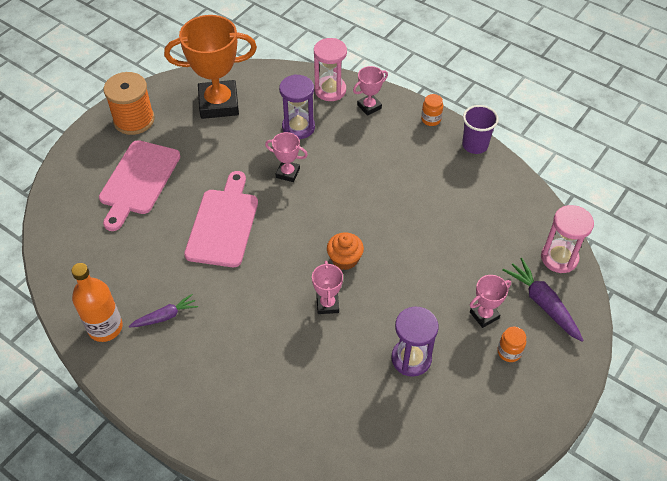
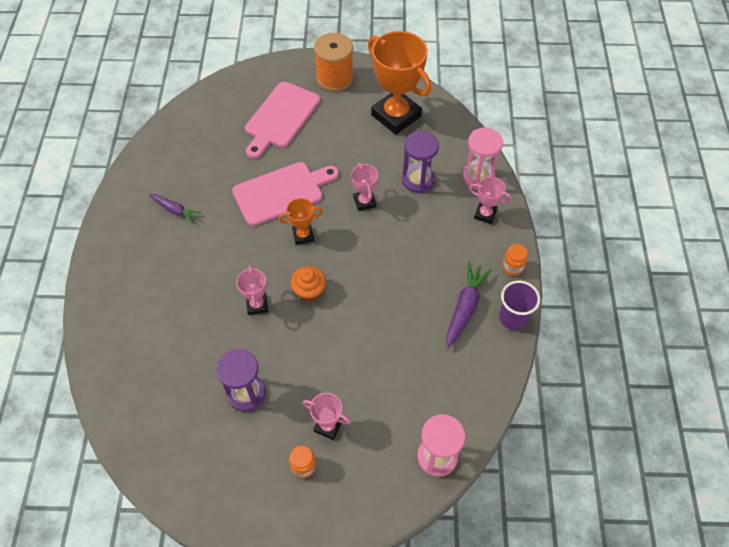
camera: 55 degrees right, 5 degrees up
(105, 327) = (142, 183): orange bottle -> none
(138, 181) = (281, 117): pink cutting board -> pink cutting board turned 45 degrees counterclockwise
(284, 233) = (303, 235): none -> orange trophy
(327, 304) = (257, 305): pink trophy -> pink trophy turned 60 degrees counterclockwise
(542, 303) = (375, 468): purple carrot -> purple carrot (465, 307)

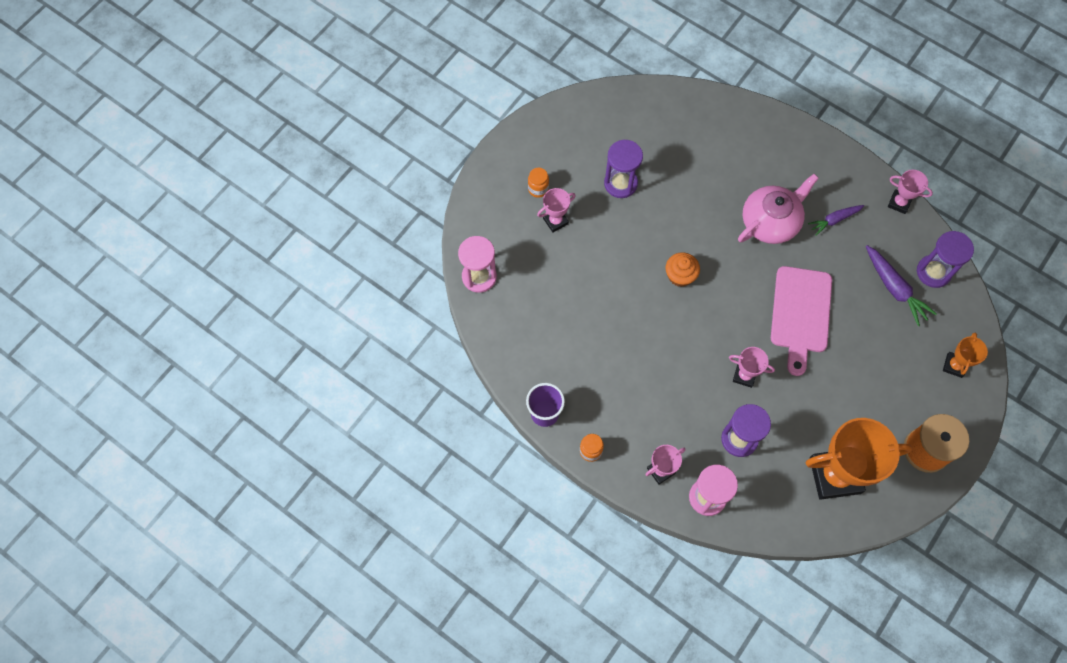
camera: 125 degrees right, 10 degrees up
(182, 130) = (933, 272): none -> purple hourglass
(207, 253) = (771, 221): none -> pink teapot
(257, 305) = (693, 231): pink trophy -> pink trophy (899, 203)
(281, 117) = (898, 366): pink cutting board -> none
(303, 235) = (740, 303): orange trophy -> orange trophy (954, 365)
(465, 307) = (581, 383): purple carrot -> purple carrot (894, 288)

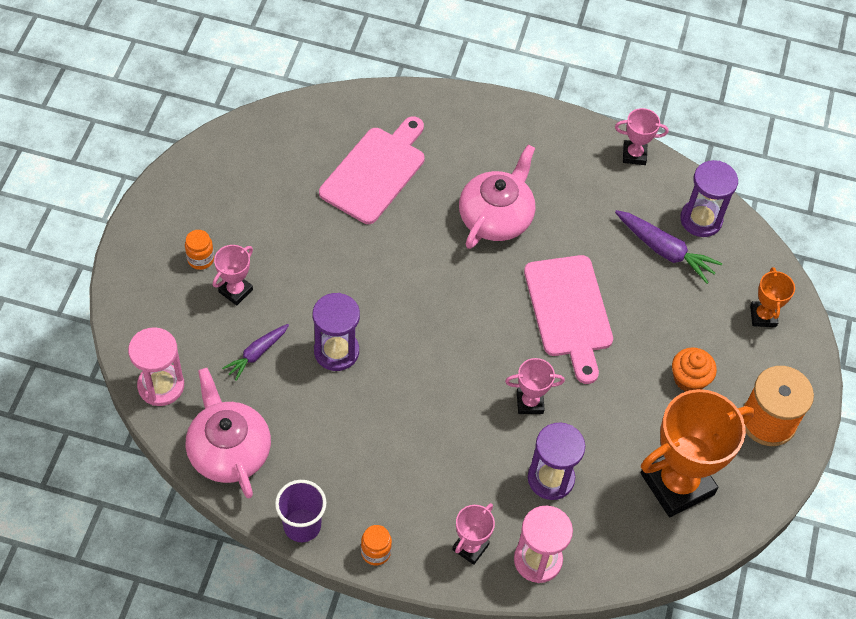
camera: 25 degrees left, 10 degrees down
(511, 340) = (229, 450): none -> pink teapot
(620, 183) = (301, 224): purple hourglass -> purple hourglass (336, 351)
(680, 275) = (411, 310): orange cupcake -> orange cupcake (689, 379)
(690, 158) = (375, 172): none -> pink cutting board
(834, 220) = (569, 194): purple carrot -> purple carrot (257, 354)

